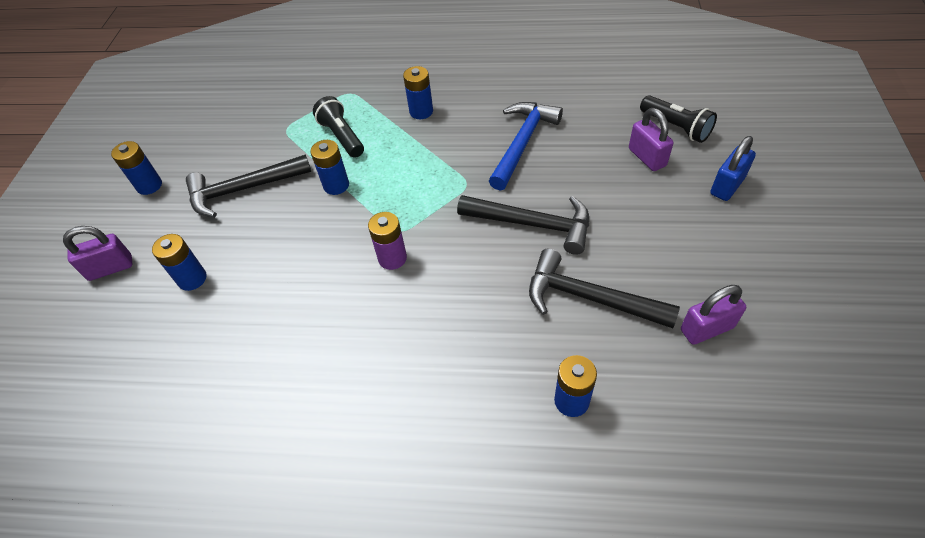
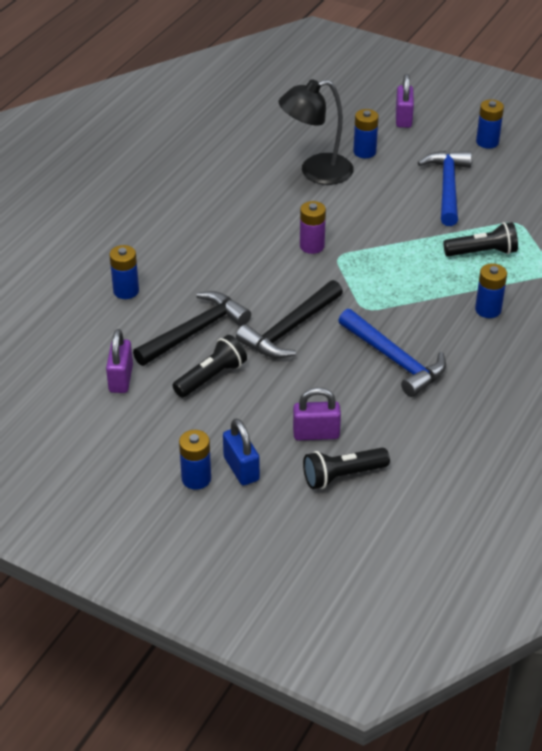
camera: 110 degrees right, 10 degrees down
(243, 189) = (447, 187): black hammer -> blue hammer
(248, 309) = (316, 172): none -> black lamp
(336, 185) = (417, 236): blue battery -> blue battery (196, 478)
(641, 254) = (211, 377): none -> black flashlight

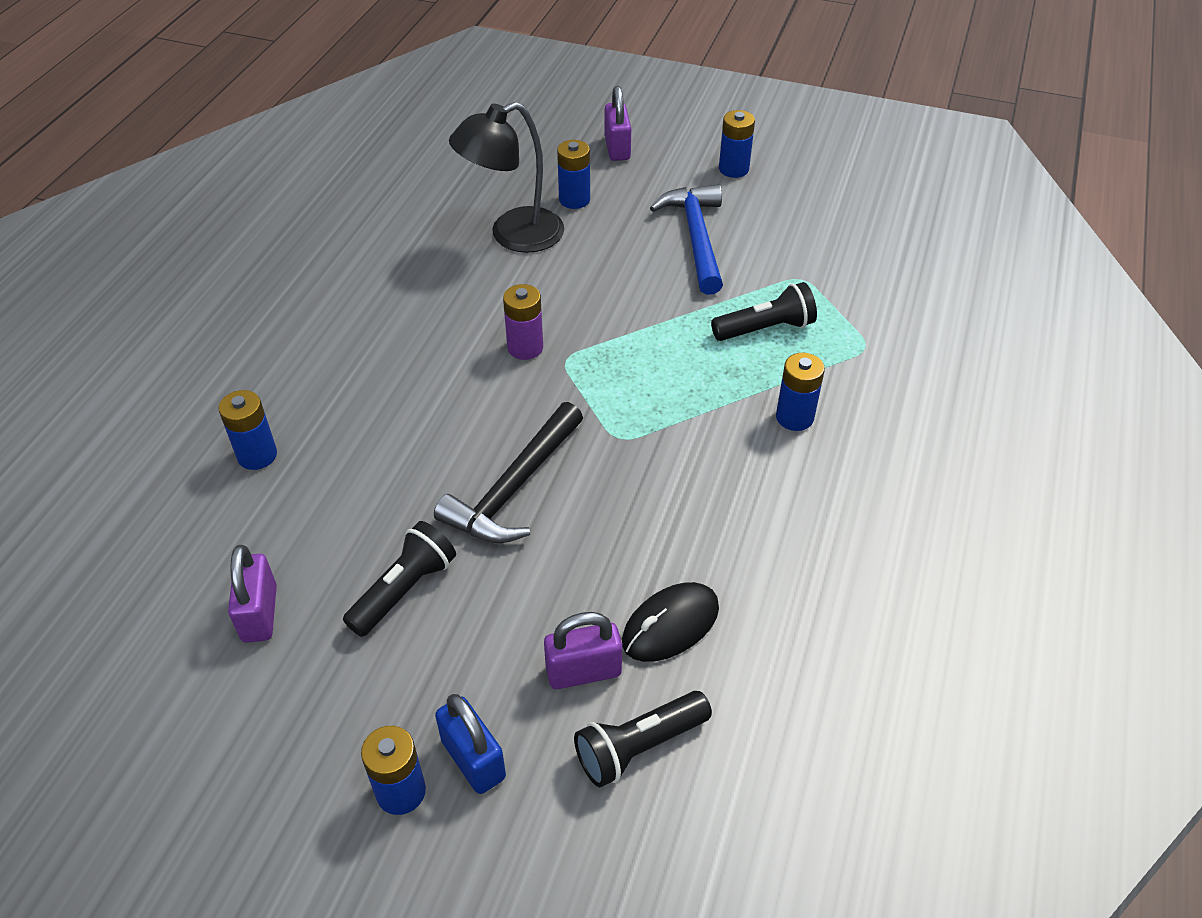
camera: 10 degrees left, 5 degrees up
(195, 331) = (370, 511): black hammer -> none
(376, 416) = (670, 625): none -> black mouse
(394, 359) = (678, 519): blue hammer -> none

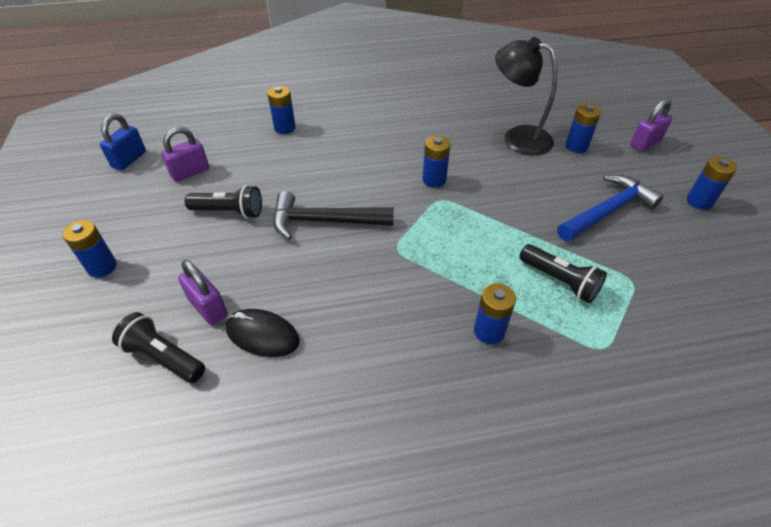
camera: 60 degrees right, 0 degrees up
(473, 759) = (130, 286): blue padlock -> blue padlock (129, 159)
(525, 347) = (434, 180): purple battery -> blue battery

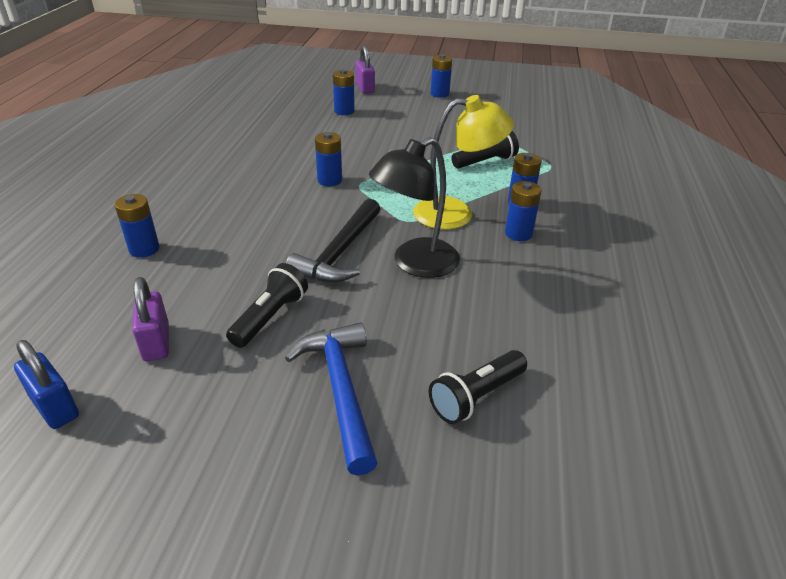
camera: 70 degrees left, 10 degrees down
(102, 267) = (292, 449): blue battery -> blue battery (518, 233)
(208, 307) = (419, 353): purple padlock -> none
(262, 335) = (475, 319): black mouse -> none
(431, 281) = (456, 213): none -> yellow lamp
(518, 137) = (308, 129): black lamp -> black lamp (415, 264)
(607, 211) = (427, 124): blue hammer -> blue hammer (341, 390)

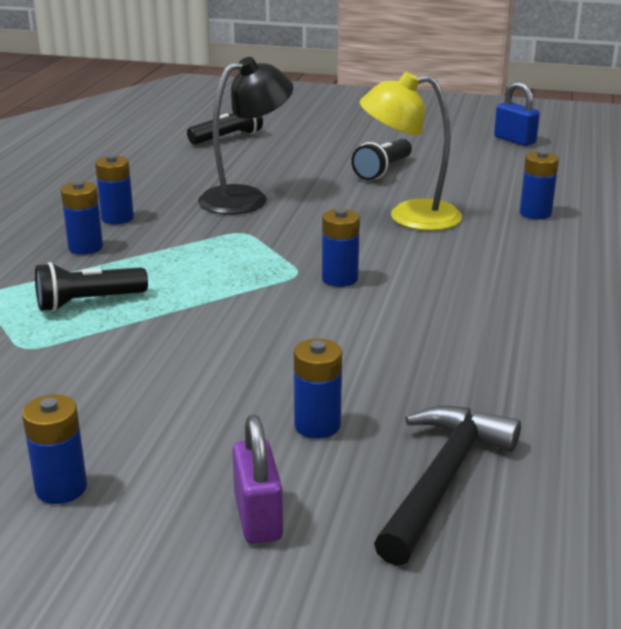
camera: 175 degrees left, 10 degrees down
(156, 342) = (469, 161): purple padlock -> none
(340, 252) = (323, 207): black hammer -> black hammer (443, 480)
(341, 390) = (321, 141): blue hammer -> none
(456, 213) = (178, 237): yellow lamp -> yellow lamp (409, 216)

